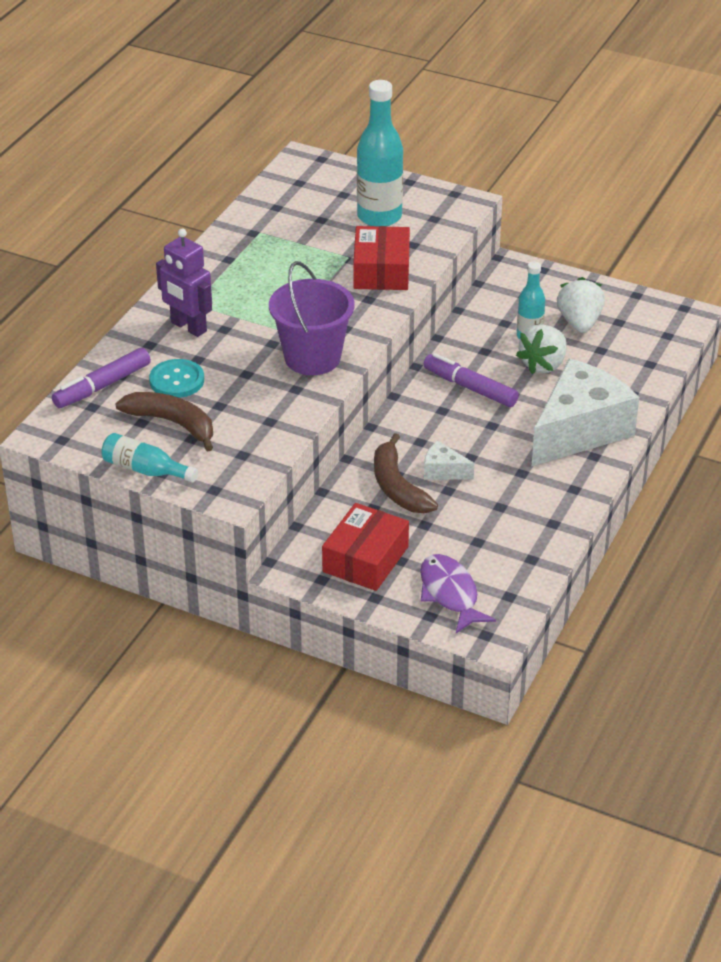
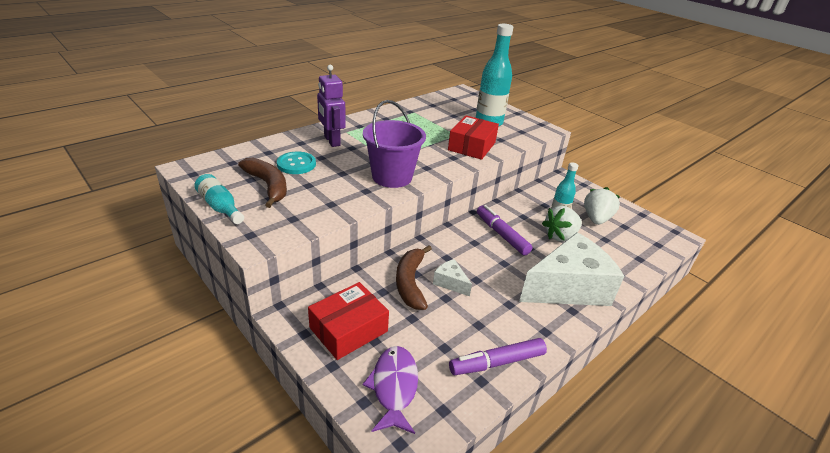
camera: 20 degrees right, 5 degrees down
(102, 386) = (250, 154): purple marker -> purple marker (496, 362)

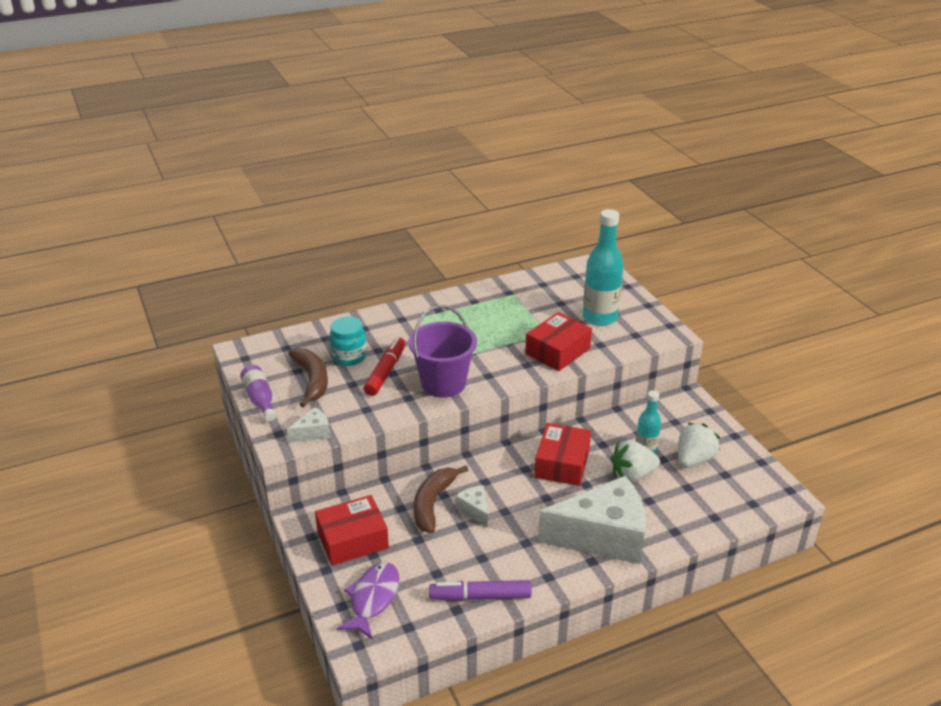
camera: 20 degrees right, 0 degrees up
(220, 207) = (260, 400): turquoise bottle -> purple bottle
(286, 230) = (313, 433): none -> white cheese
(296, 164) = (349, 356): turquoise button -> turquoise jar
(331, 141) = (398, 329): purple robot -> none
(336, 173) = (386, 372): none -> red marker
(501, 234) = (562, 463): purple marker -> red box

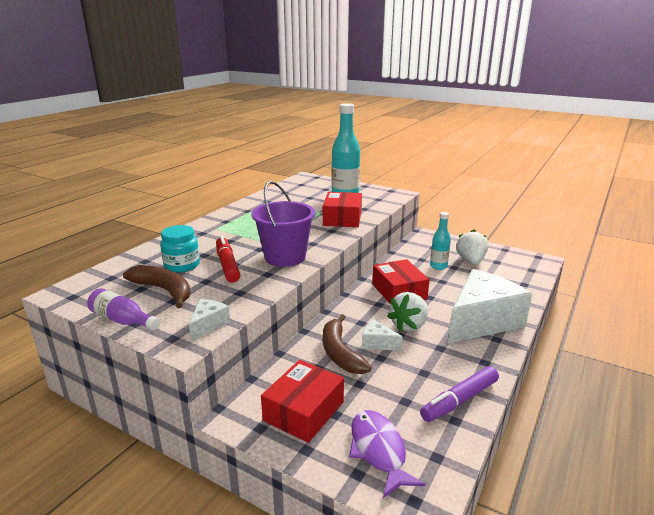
camera: 35 degrees left, 10 degrees down
(632, 475) = (449, 281): white strawberry -> white strawberry (409, 325)

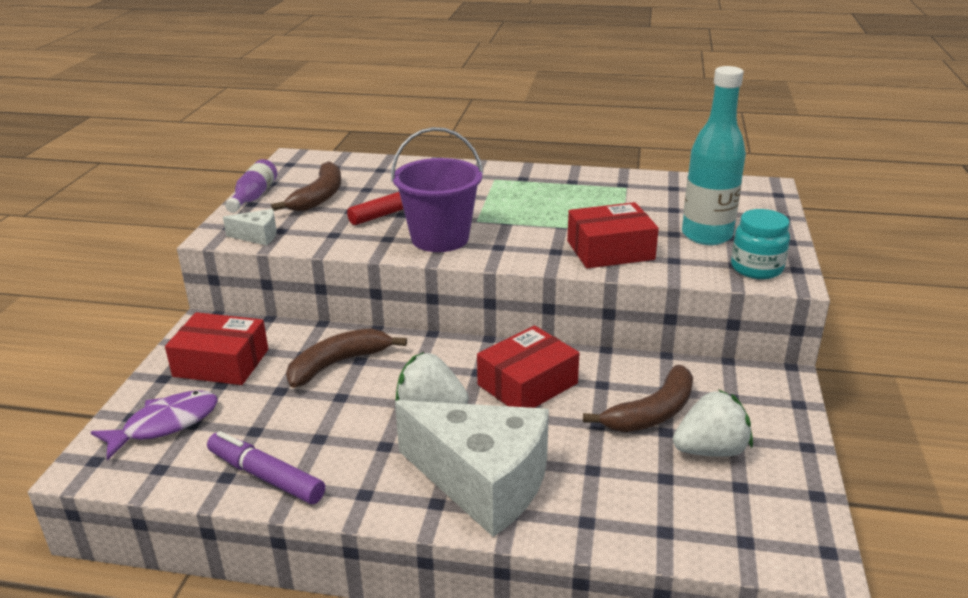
camera: 70 degrees right, 5 degrees up
(182, 265) = (380, 189): turquoise jar -> turquoise jar (756, 268)
(377, 343) = (372, 388): white cheese -> none
(438, 266) = (652, 413): turquoise bottle -> brown banana

